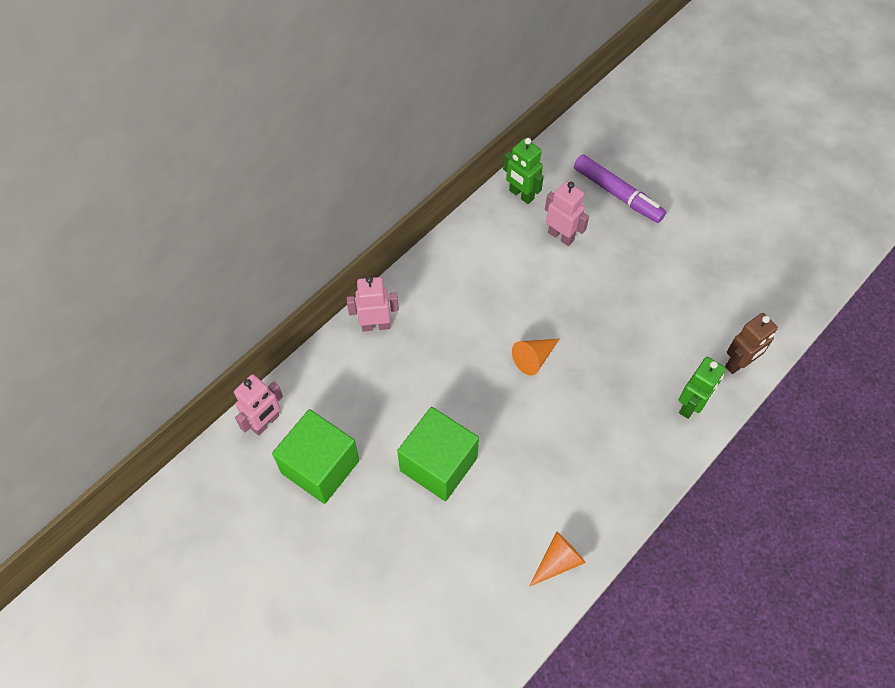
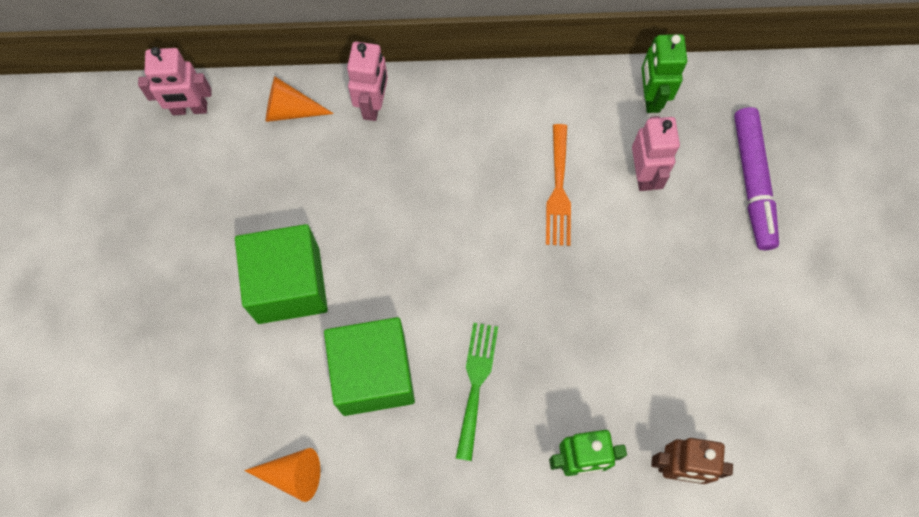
camera: 45 degrees right, 10 degrees up
(320, 467) = (191, 191): green cube -> green cube (373, 374)
(375, 325) = (373, 105): pink robot -> pink robot turned 60 degrees clockwise
(528, 282) = (558, 191): none -> orange fork
(534, 358) = (481, 270): orange cone -> orange cone (290, 110)
(597, 418) = (476, 383): none -> green fork

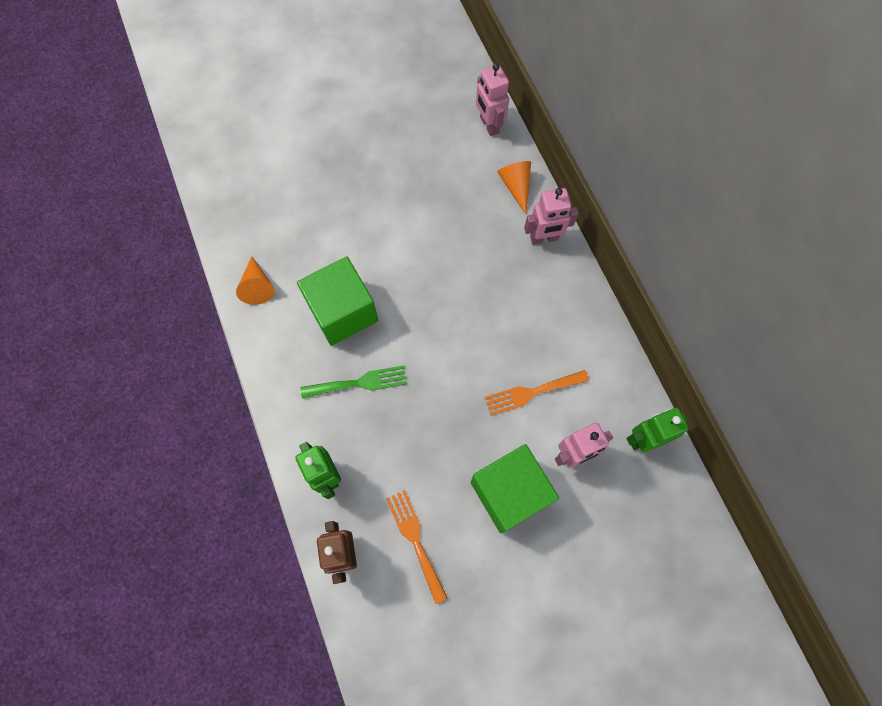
camera: 70 degrees right, 0 degrees up
(288, 285) = (386, 234): green cube -> green cube (509, 492)
(688, 380) = (415, 540): none -> orange fork
(753, 182) = (604, 546): purple marker -> none

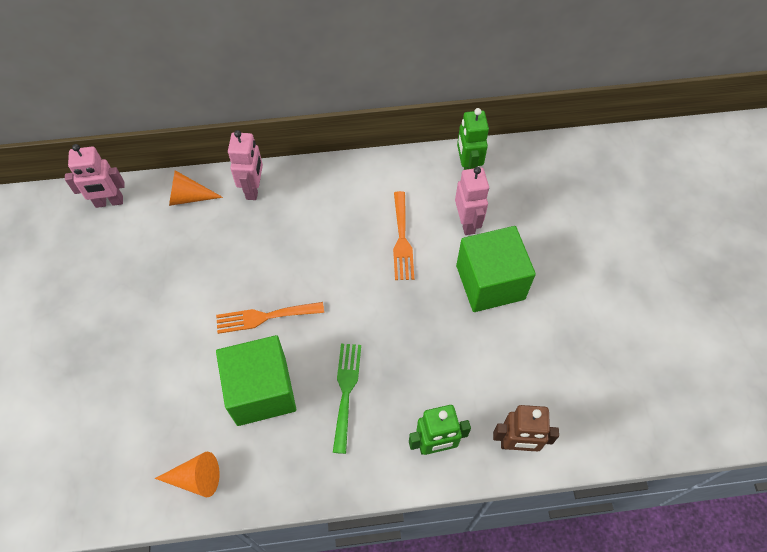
camera: 75 degrees left, 10 degrees down
(415, 540) = (517, 374): orange fork -> orange fork (264, 317)

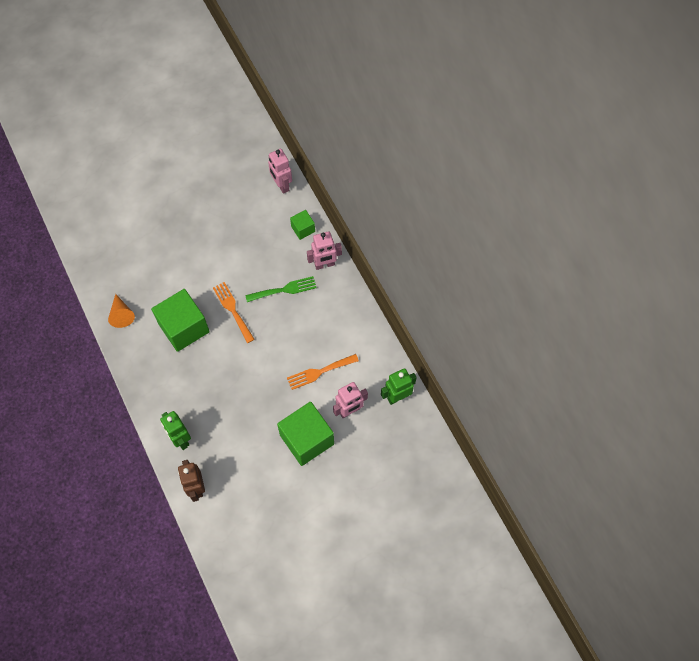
camera: 70 degrees right, 5 degrees up
(189, 197) = (303, 229): orange cone -> green cube
(346, 391) = (199, 375): green fork -> green fork (284, 289)

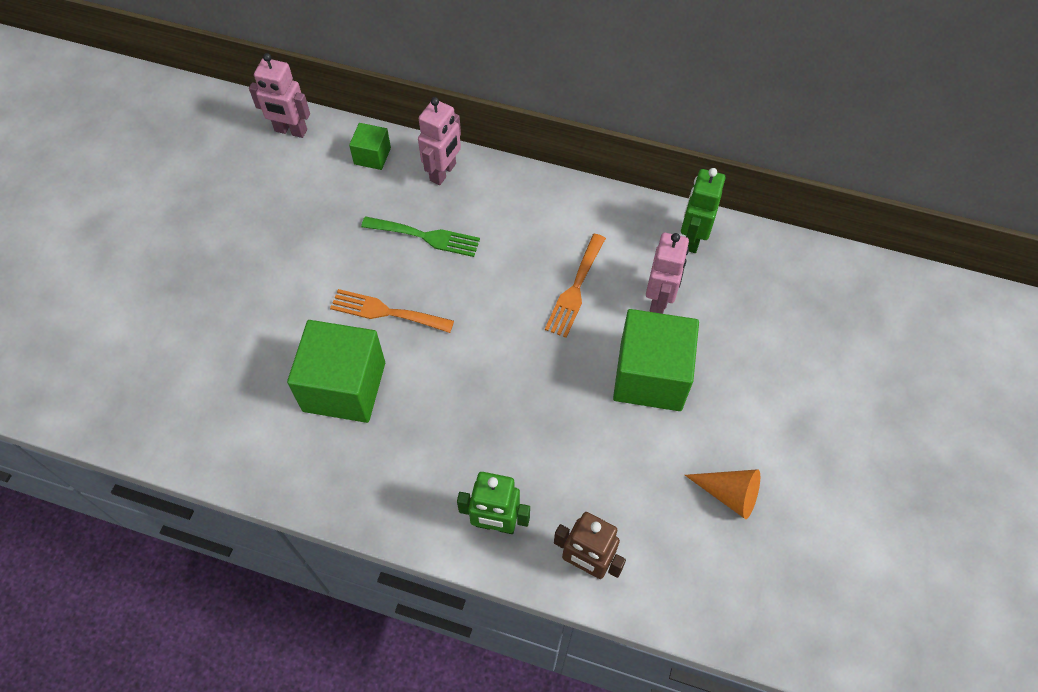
camera: 45 degrees left, 5 degrees down
(121, 314) = (236, 445): orange cone -> orange cone (729, 494)
(284, 289) = (426, 237): green fork -> green fork turned 75 degrees clockwise

